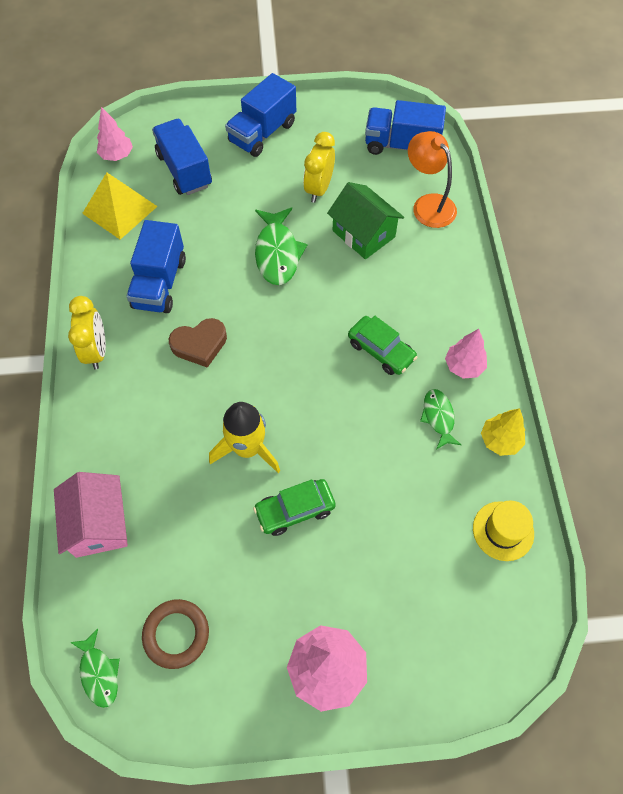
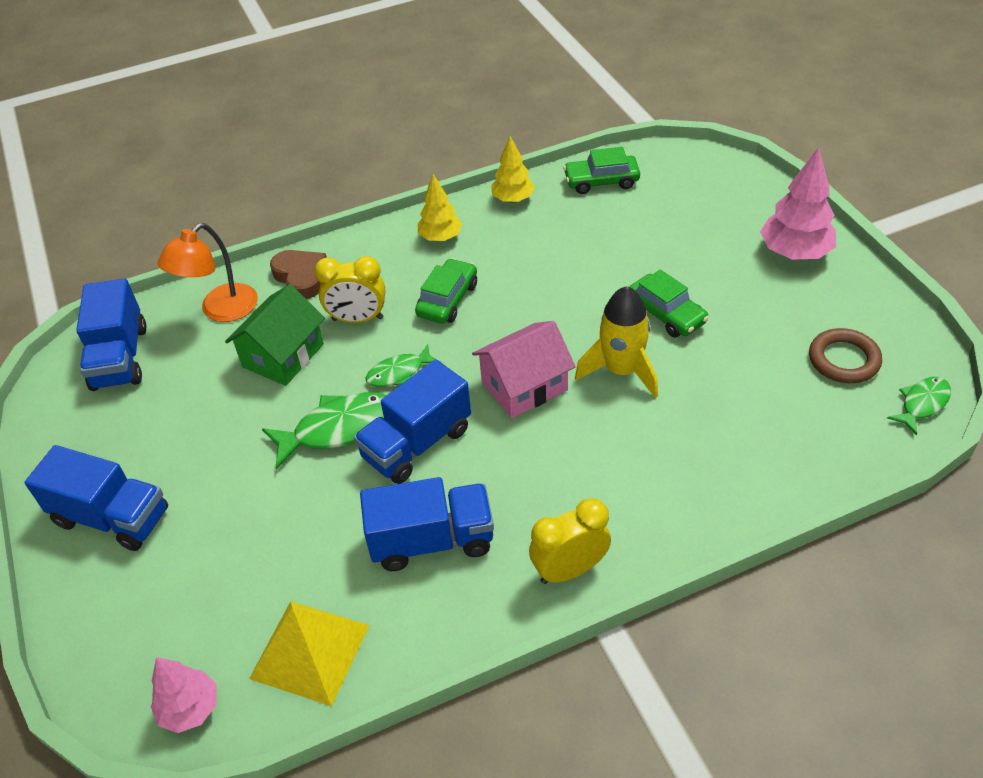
camera: 105 degrees left, 15 degrees down
(99, 524) = (785, 467): pink house -> pink house (524, 386)
(184, 170) = (208, 593): blue truck -> blue truck (417, 444)
(199, 344) = (510, 460): brown heart -> brown heart (301, 277)
(319, 189) = (216, 419): yellow clock -> yellow clock (357, 319)
(438, 417) = (508, 242): green fish -> green fish (399, 373)
(464, 366) = (440, 237): pink tree -> yellow tree
(503, 531) = (601, 181): yellow hat -> green car

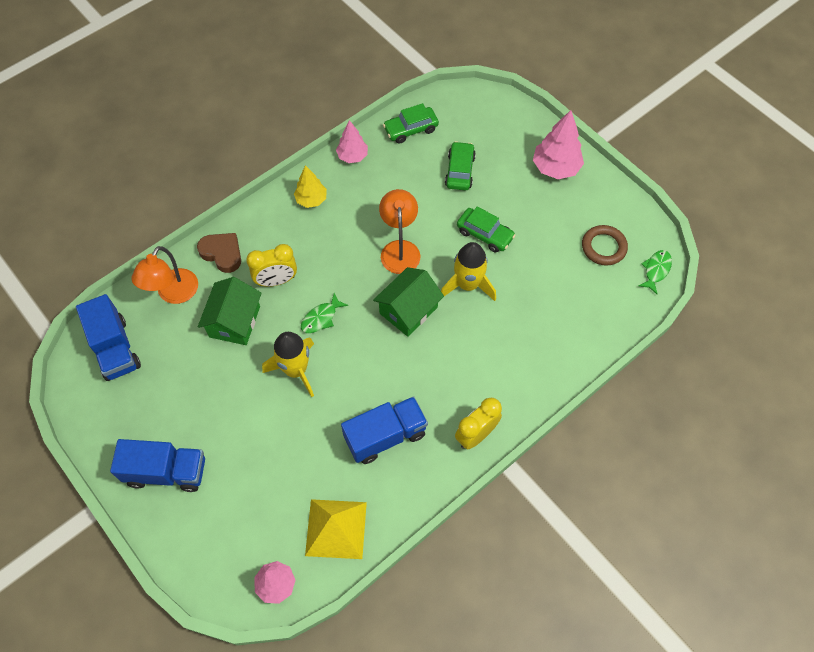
camera: 20 degrees left, 15 degrees up
(339, 429) = (296, 370): green fish -> yellow rocket
(417, 444) = (352, 369): blue truck -> none
(447, 300) = (334, 252): green car -> green car (459, 171)
(513, 199) = (352, 156): yellow tree -> pink tree
(524, 386) = (408, 310): pink house -> green house
(538, 311) = (400, 249): none -> orange lamp

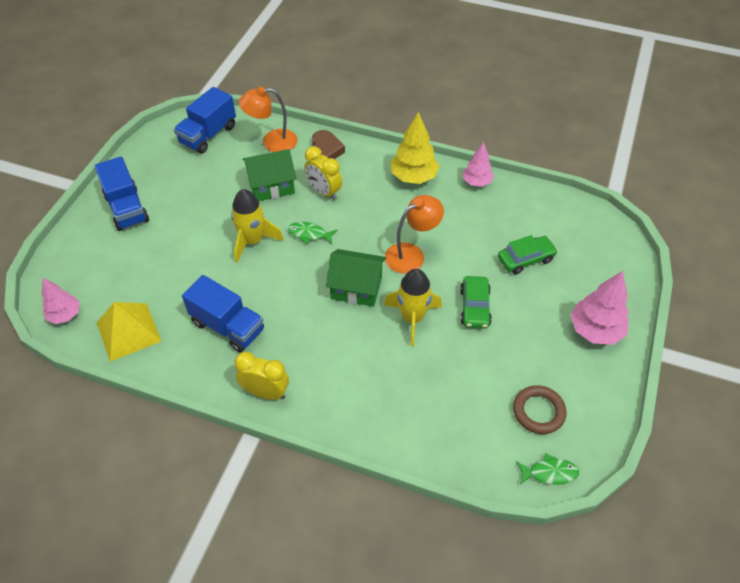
camera: 60 degrees right, 10 degrees down
(311, 199) = (413, 177): yellow tree -> yellow tree, size x1.56
(411, 129) = (538, 206): green car -> none

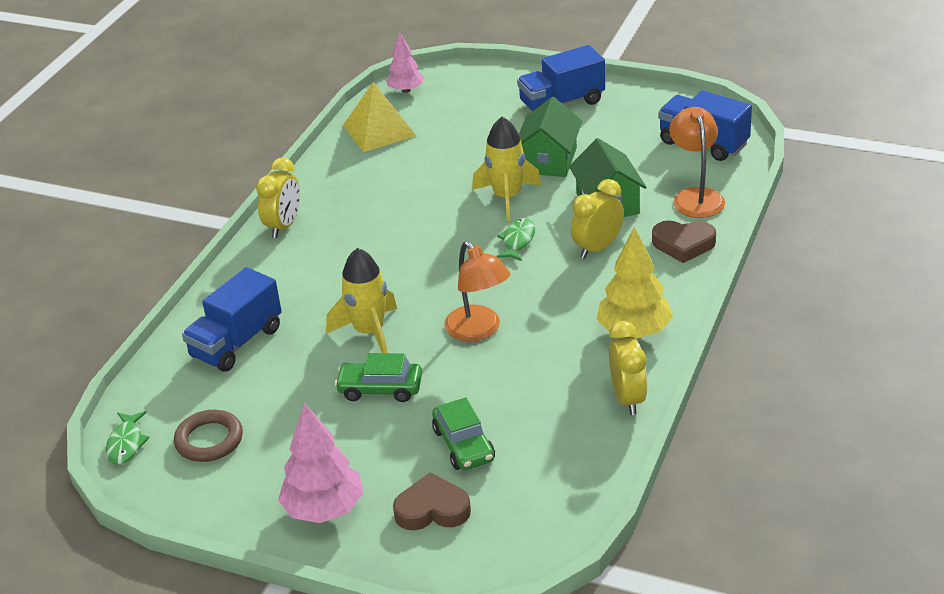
camera: 95 degrees right, 15 degrees down
(228, 326) = (377, 192): blue truck -> blue truck (237, 343)
(356, 287) = (424, 284): green house -> green house (549, 160)
(476, 182) = (627, 398): pink tree -> yellow clock
(584, 273) = (432, 509): none -> brown heart

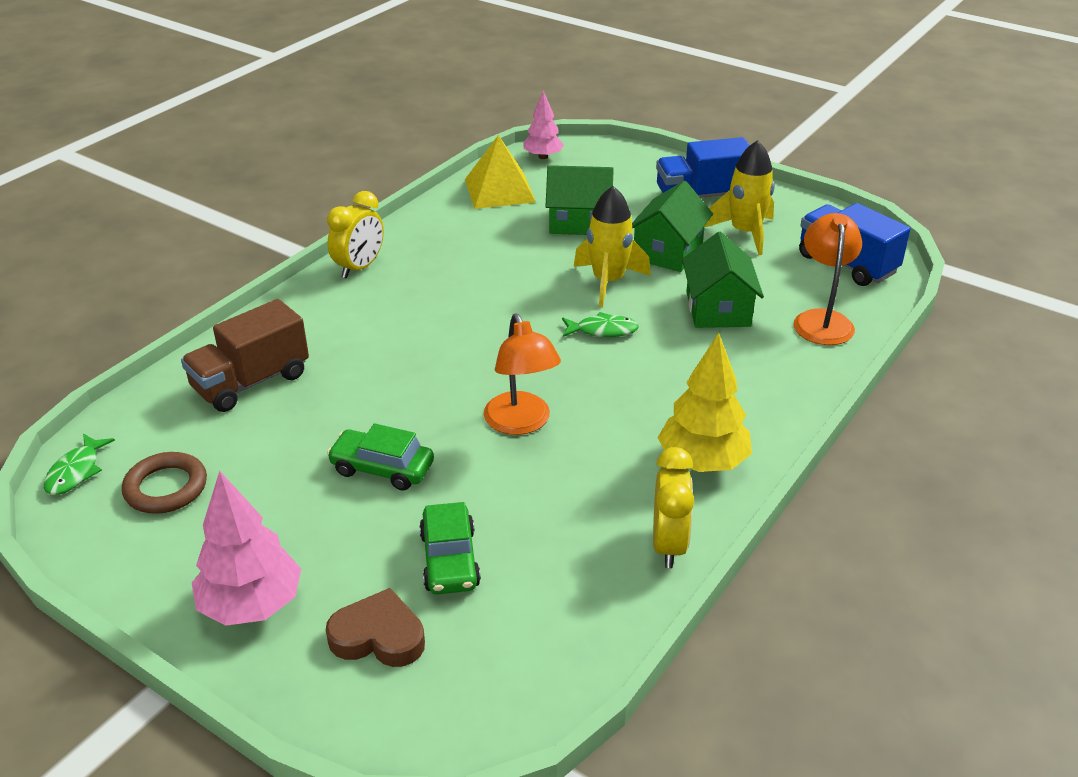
camera: 10 degrees right, 0 degrees up
(237, 343) = (251, 382): blue truck -> brown truck
(369, 332) = (398, 400): yellow rocket -> yellow rocket (745, 233)
(461, 147) = (579, 222): none -> green house
(518, 241) = (603, 330): green fish -> green fish turned 60 degrees clockwise
(597, 248) = (690, 356): yellow clock -> none
(683, 244) = (792, 371): brown heart -> none

